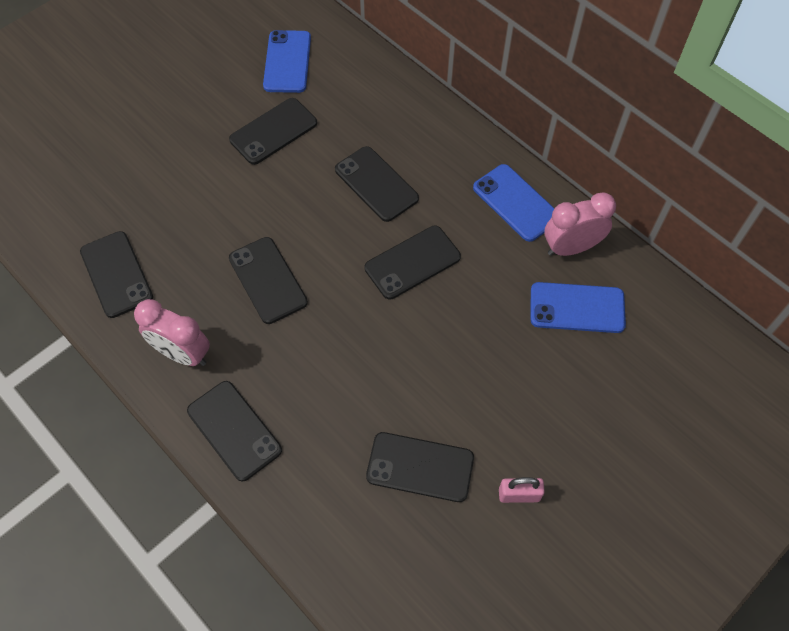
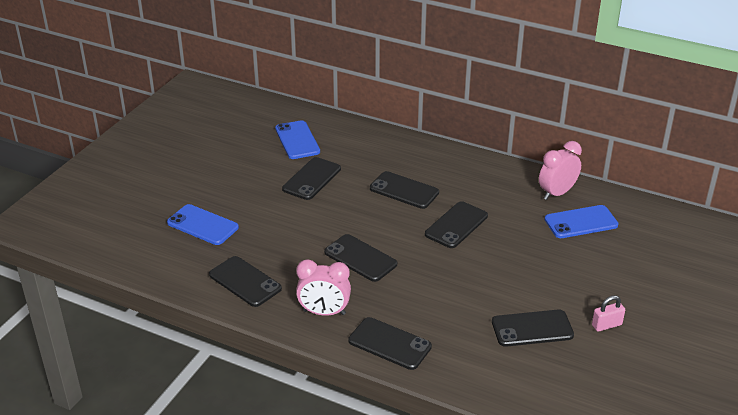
camera: 20 degrees left, 25 degrees down
(516, 203) = (505, 179): blue phone -> blue phone (203, 225)

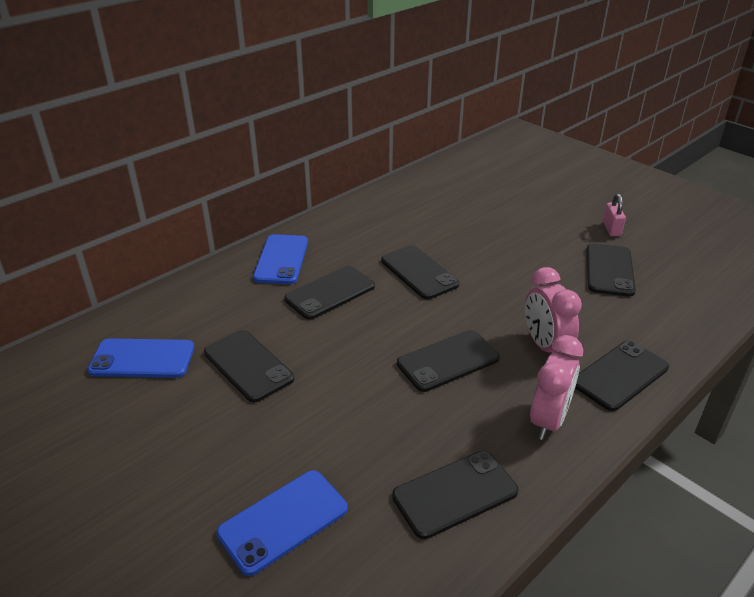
camera: 70 degrees left, 0 degrees up
(557, 193) = (399, 200): pink clock -> pink clock (545, 346)
(581, 222) = (453, 200): blue phone -> blue phone (281, 259)

